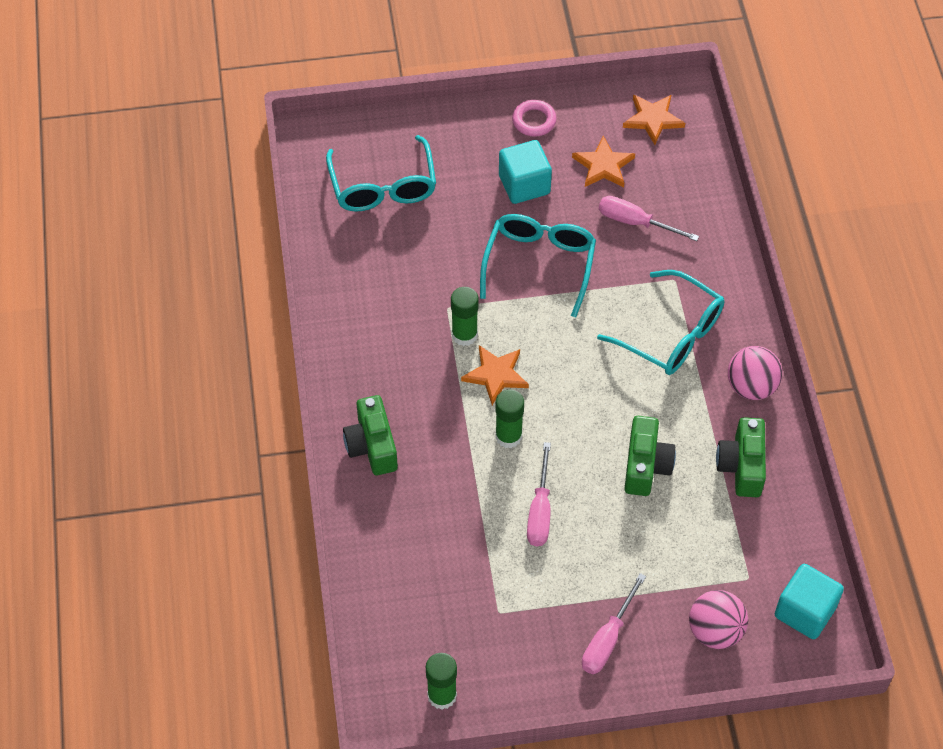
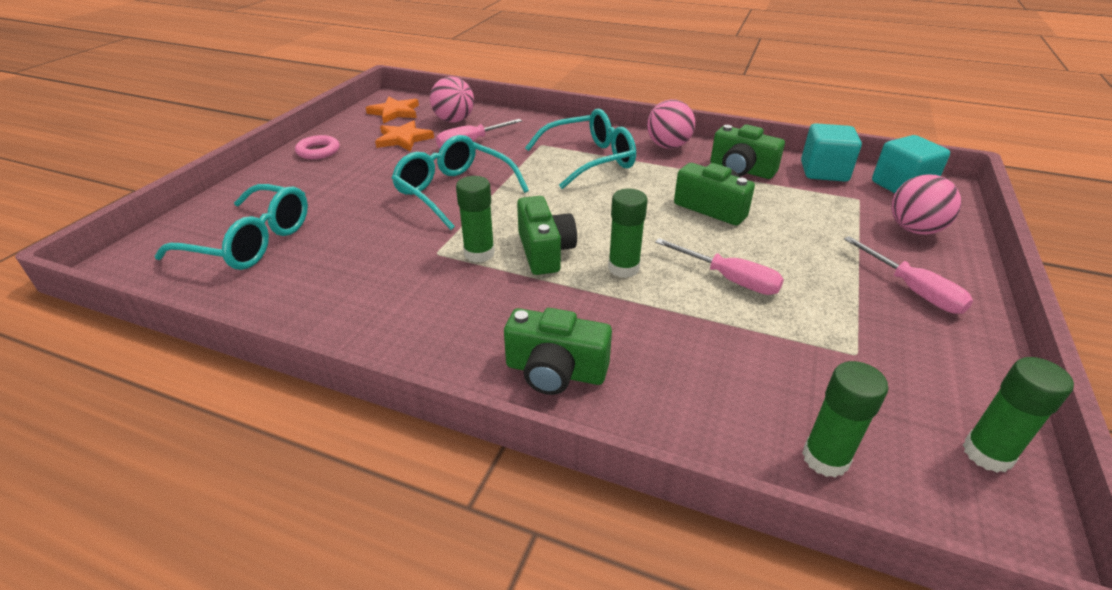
camera: 60 degrees left, 20 degrees down
(386, 611) = (825, 458): none -> green glue stick
(496, 375) = (544, 251): orange star -> green camera
(524, 185) = (368, 173): turquoise cube -> turquoise cube (824, 172)
(672, 179) = (454, 120): none -> pink ball

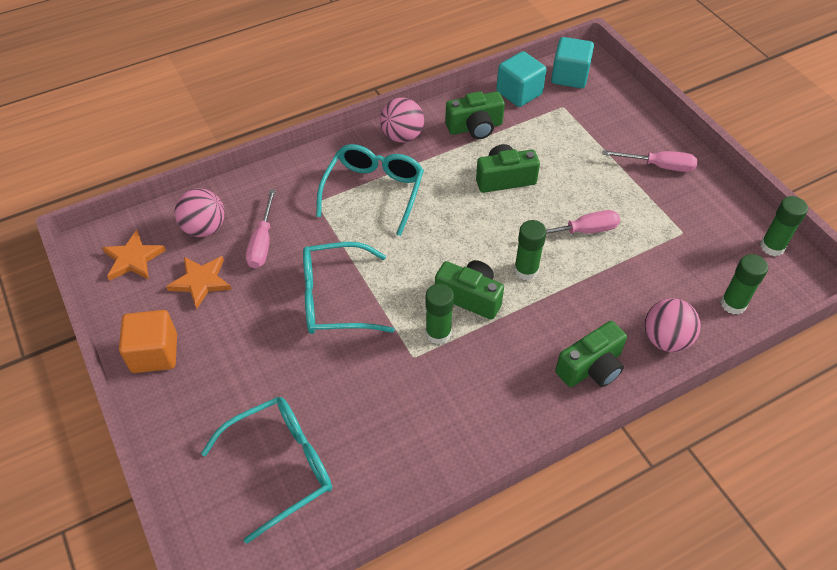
camera: 50 degrees left, 15 degrees up
(318, 151) = (154, 353): pink ring -> orange cube
(914, 230) = (613, 114): pink ball -> pink ball (665, 339)

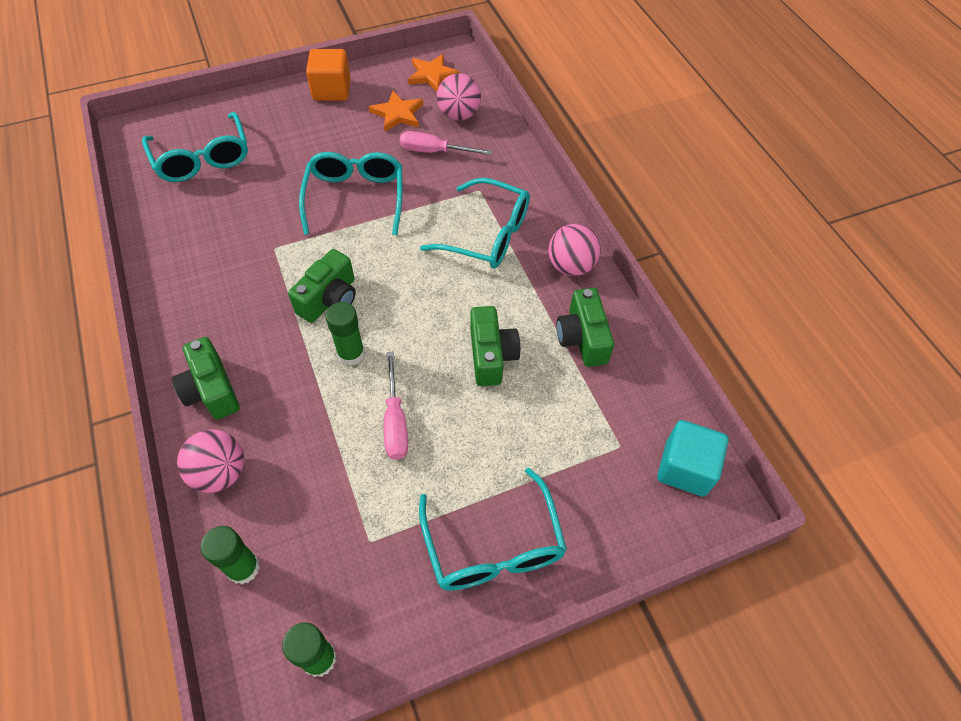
camera: 95 degrees right, 5 degrees up
(438, 333) = (294, 269): green glue stick -> none
(519, 93) = (648, 397): turquoise cube -> none
(659, 166) = (493, 545): pink screwdriver -> turquoise glasses

